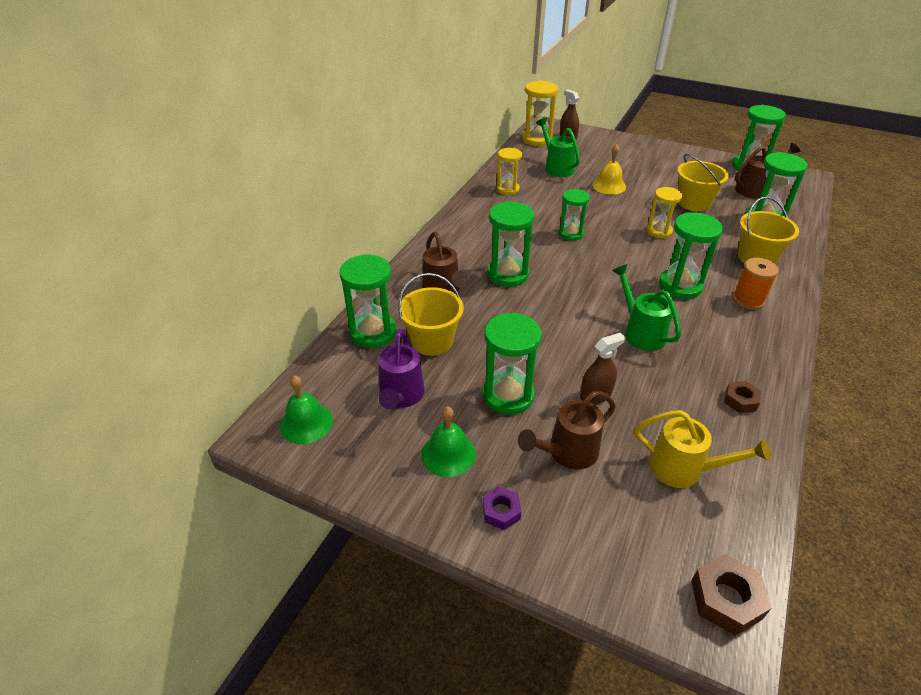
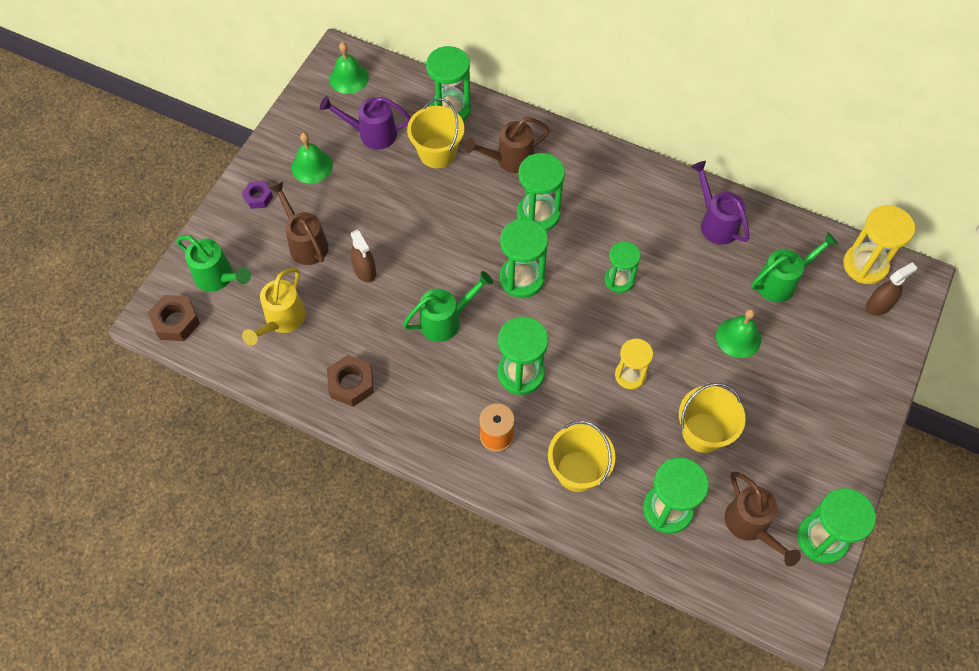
camera: 90 degrees right, 20 degrees up
(507, 189) = (715, 222): yellow hourglass -> purple watering can
(508, 395) = (368, 206): green hourglass -> green hourglass (521, 278)
(609, 186) = (738, 337): yellow bell -> green bell
(640, 549) = (218, 278): none -> green watering can
(740, 400) = (351, 384): brown nut -> brown nut, size x1.56

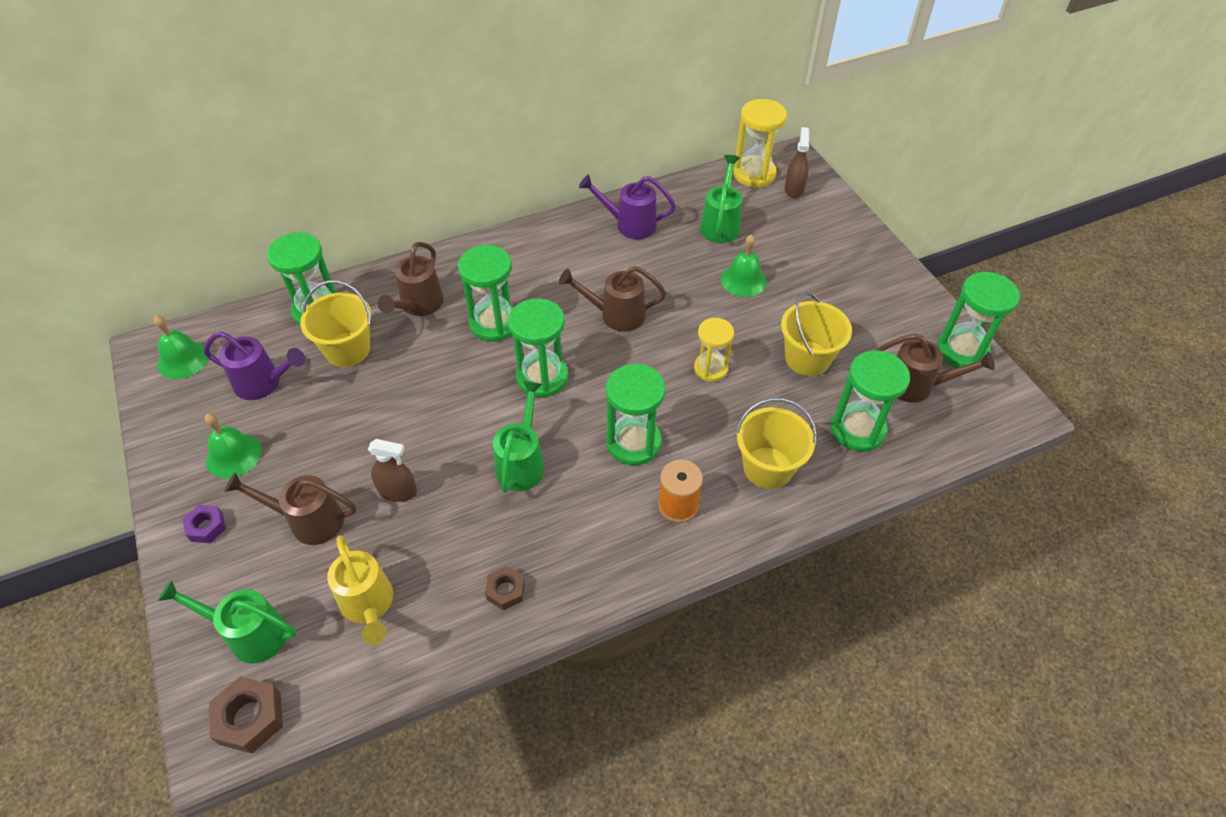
camera: 50 degrees left, 10 degrees down
(218, 278) = (250, 633): green watering can -> green watering can turned 150 degrees counterclockwise
(351, 384) = (506, 591): brown nut -> brown nut, size x0.64
(371, 134) = (264, 383): purple watering can -> purple watering can turned 120 degrees counterclockwise
(619, 280) = (615, 315): green hourglass -> brown watering can

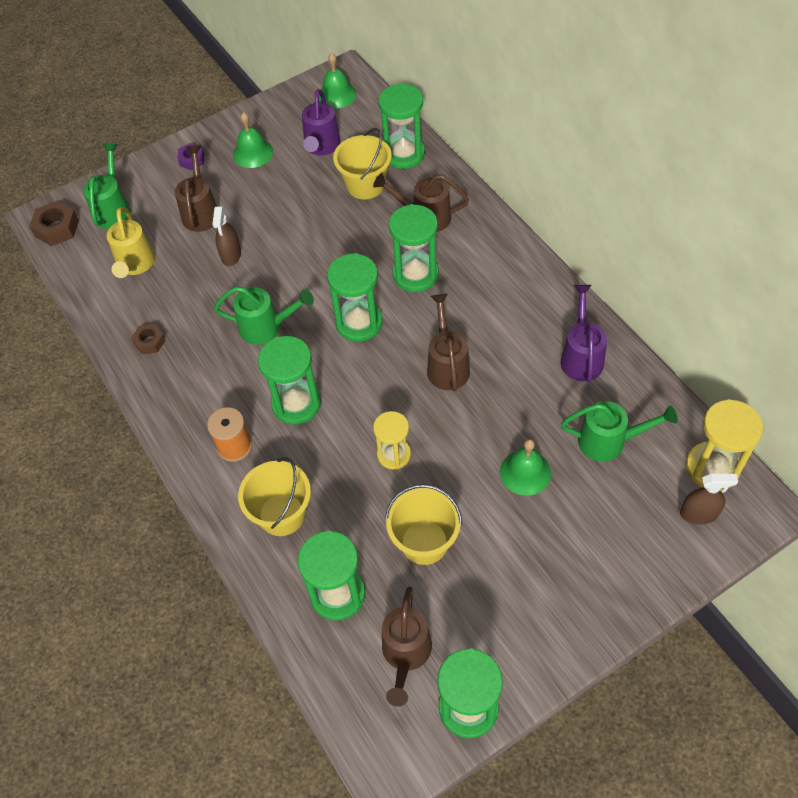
camera: 85 degrees right, 5 degrees up
(369, 606) = (135, 265): yellow watering can -> yellow watering can turned 60 degrees counterclockwise

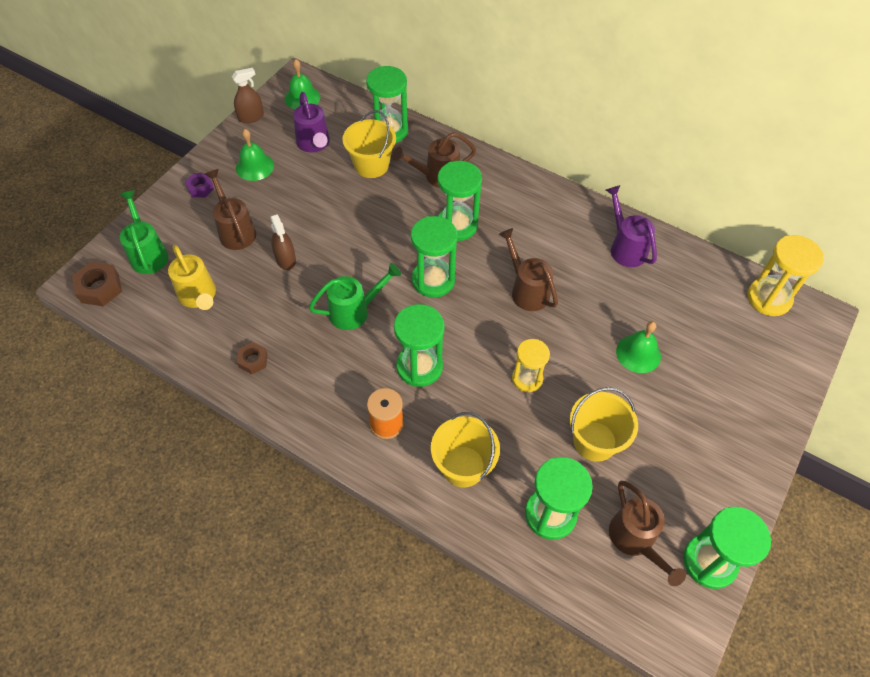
camera: 30 degrees left, 0 degrees up
(609, 442) = (685, 306): green watering can -> none
(698, 514) = (781, 336): brown spray bottle -> brown spray bottle (251, 117)

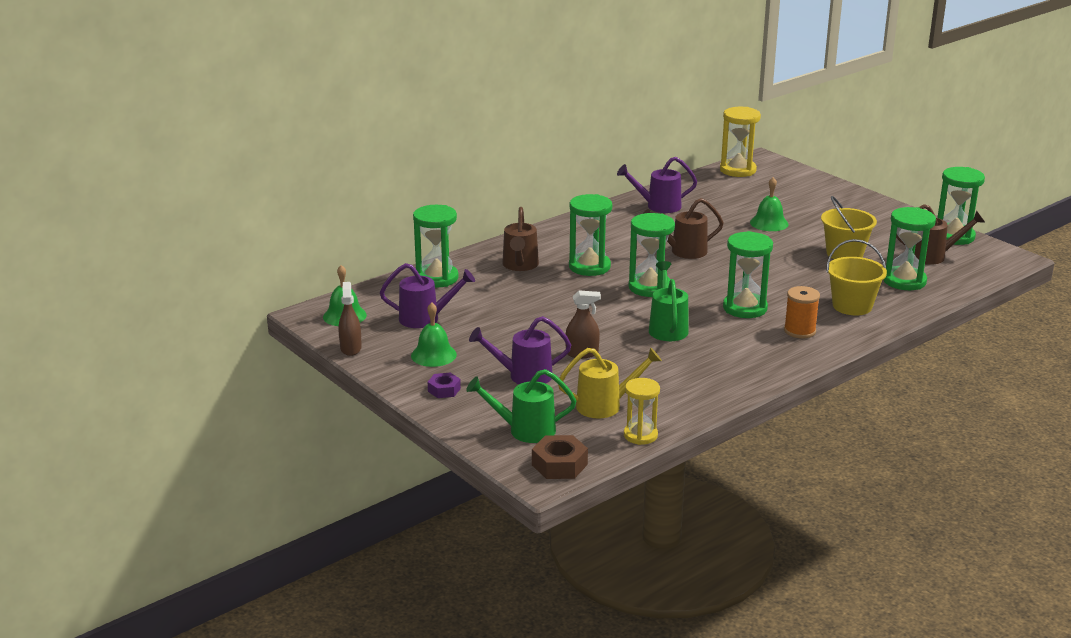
camera: 70 degrees left, 30 degrees down
(235, 230) = (523, 376): brown watering can -> purple watering can
(253, 360) = (703, 384): brown nut -> none
(371, 165) = (480, 294): yellow bucket -> none
(527, 379) = (776, 267): yellow hourglass -> yellow hourglass (640, 435)

